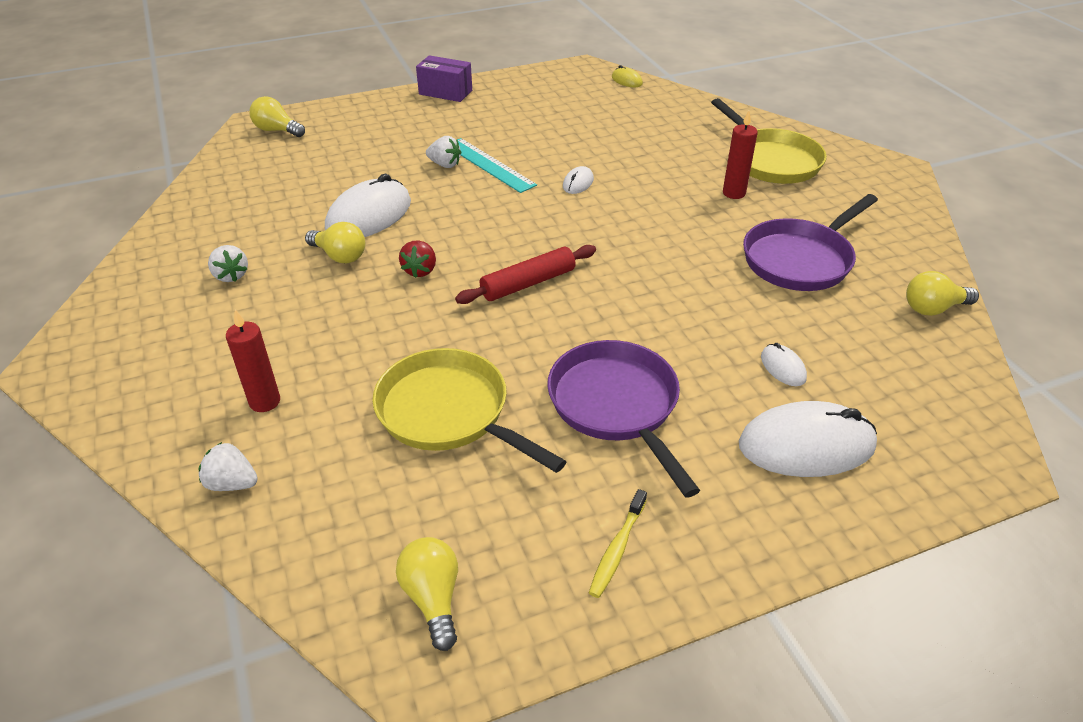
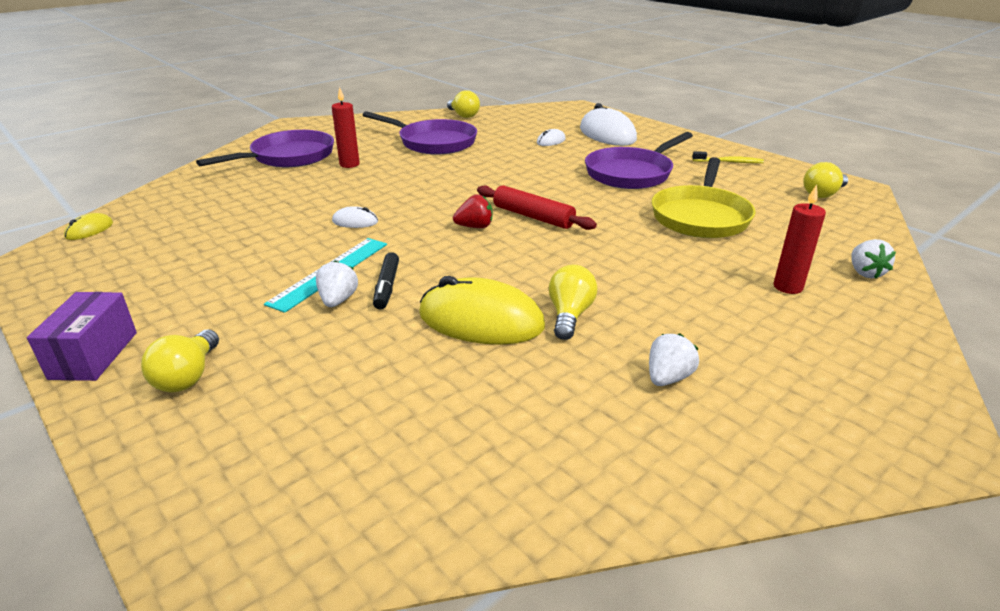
camera: 110 degrees left, 10 degrees down
(277, 130) = (248, 513): yellow light bulb -> yellow light bulb (188, 376)
(369, 216) = (481, 320): white mouse -> yellow mouse
(420, 270) = (555, 265): red strawberry -> red strawberry (475, 227)
(448, 185) = (387, 287): none -> black marker
(770, 160) = (288, 157): yellow pan -> purple pan

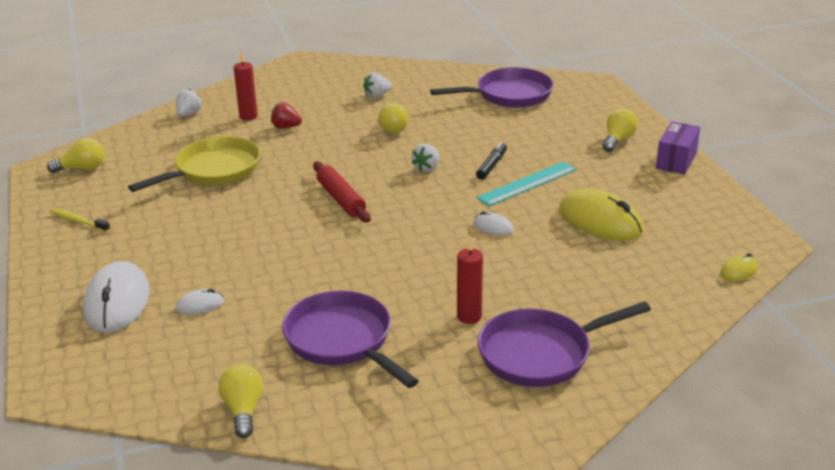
camera: 155 degrees left, 0 degrees up
(338, 300) = (527, 163): white strawberry -> white strawberry (427, 168)
(475, 227) = (397, 199): red strawberry -> red strawberry (286, 127)
(481, 320) = (445, 135): yellow mouse -> yellow mouse (600, 221)
(569, 315) = (393, 128): yellow light bulb -> yellow light bulb turned 45 degrees counterclockwise
(631, 173) = (192, 228): purple pan -> purple pan (509, 95)

